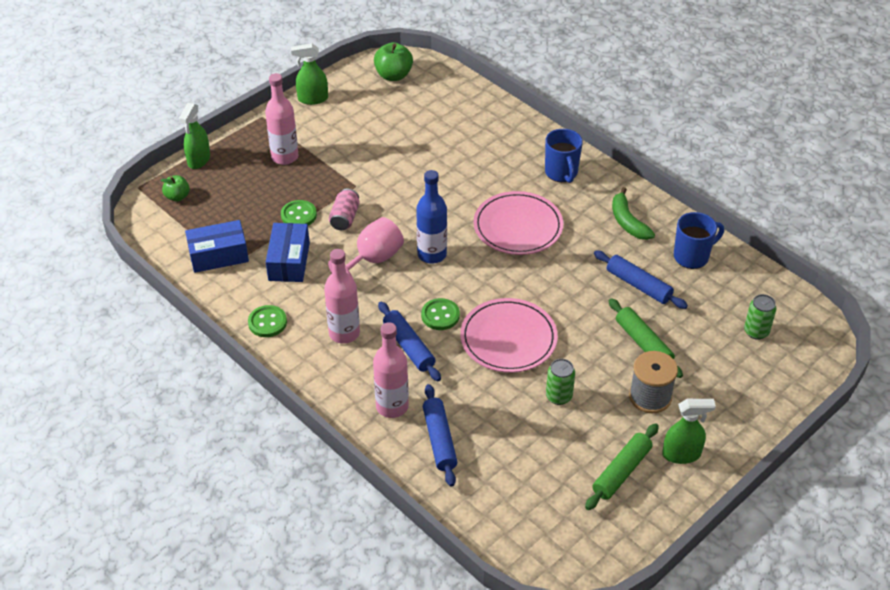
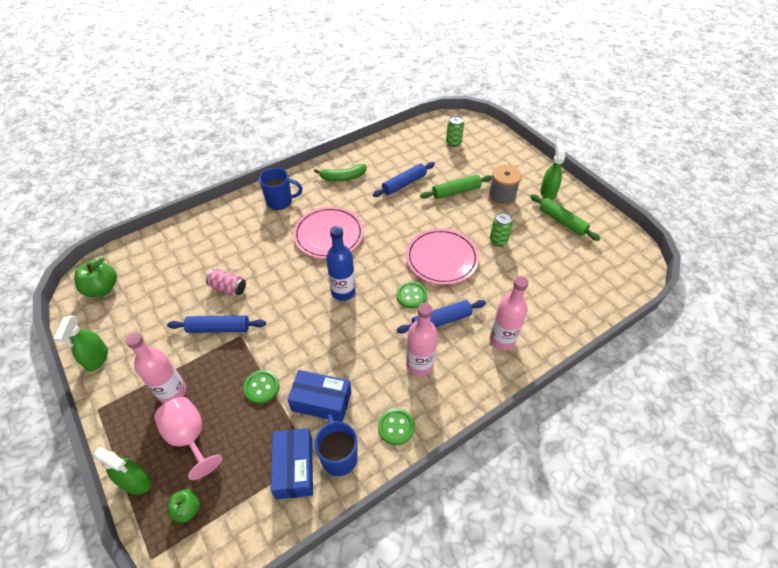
camera: 80 degrees left, 5 degrees up
(345, 218) = (279, 349): pink can -> pink can (228, 288)
(373, 260) = (338, 333): pink goblet -> pink goblet (189, 437)
(439, 440) = (536, 313): blue rolling pin -> blue rolling pin (218, 328)
(692, 256) = (384, 155): blue mug -> blue mug (339, 456)

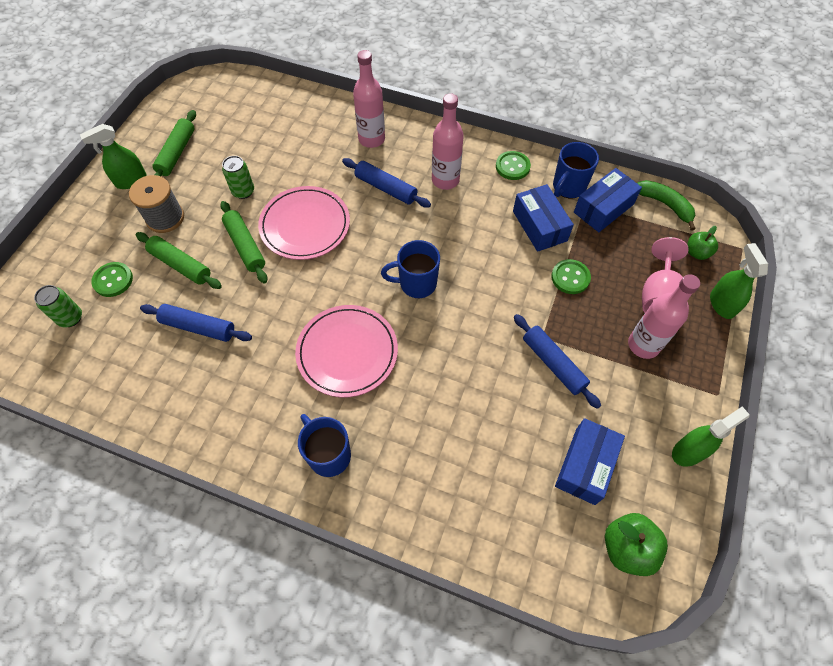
camera: 125 degrees left, 10 degrees up
(154, 300) = (585, 465): none -> blue box
(228, 288) = (503, 398): pink can -> none
(343, 177) = (229, 408): green banana -> green banana (664, 205)
(343, 292) = (416, 284): blue bottle -> blue mug
(411, 295) = (375, 225): green button -> green button (113, 280)
(448, 223) = (245, 246): none -> green rolling pin

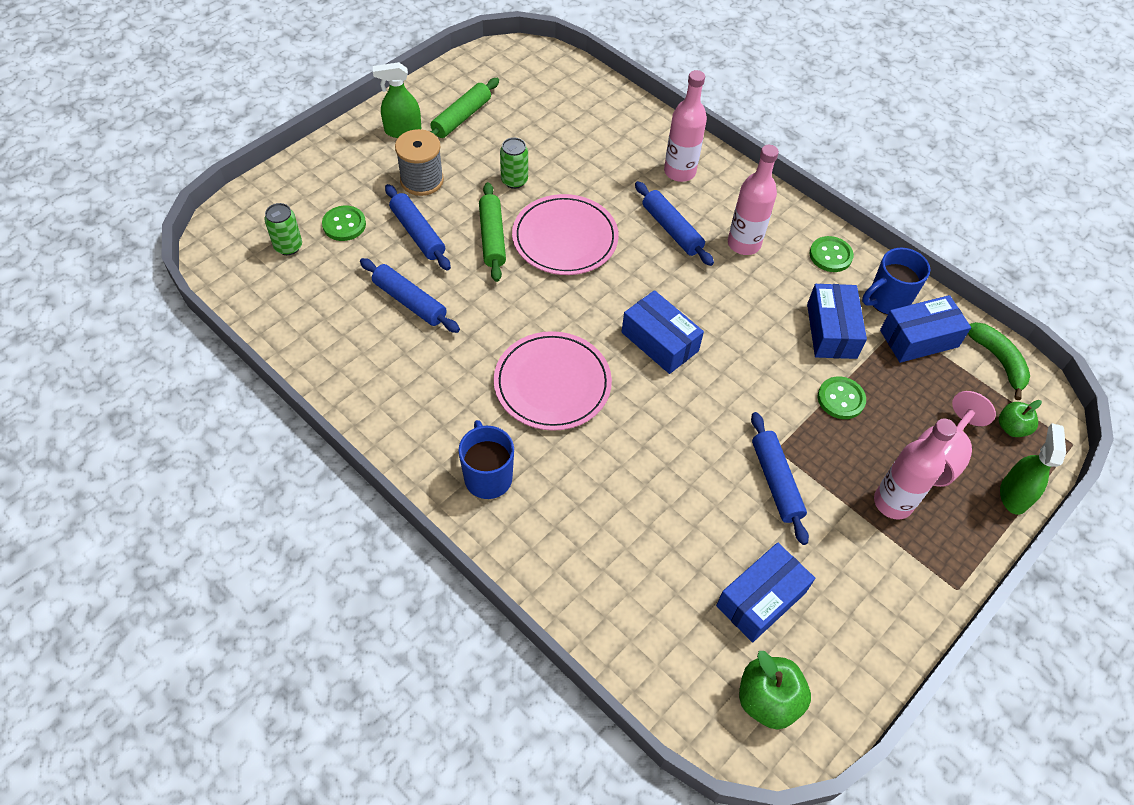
camera: 20 degrees right, 5 degrees down
(181, 265) = (418, 233): green rolling pin -> blue rolling pin
(416, 284) = (659, 341): blue mug -> blue box
(689, 451) = (890, 633): green spray bottle -> none

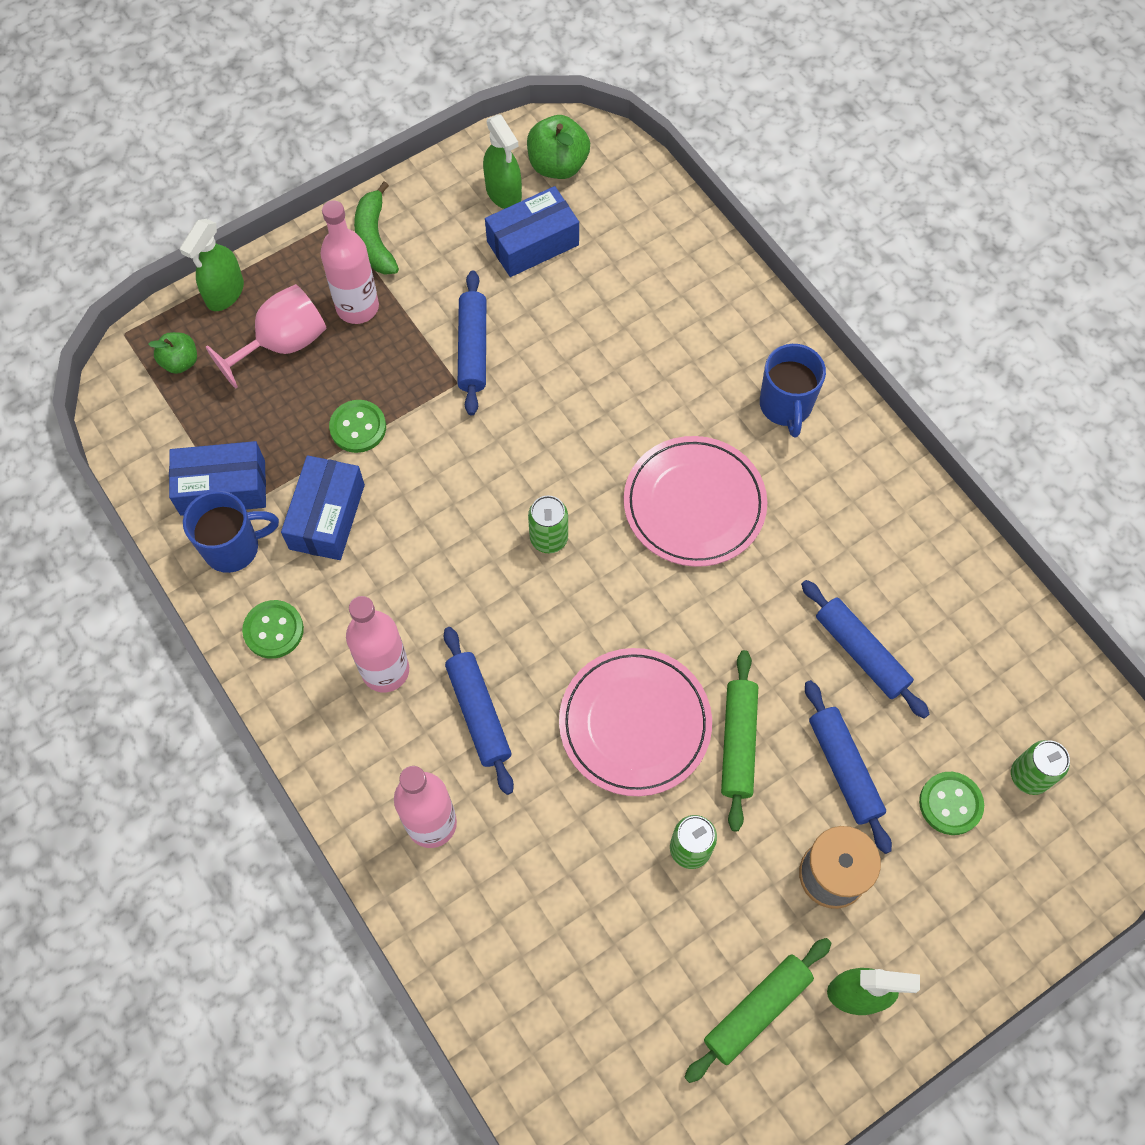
camera: 165 degrees left, 10 degrees up
(659, 341) = (549, 538): blue box -> green can
(810, 652) = (503, 193): none -> green spray bottle
(998, 361) = (143, 442): green banana -> green banana (374, 239)

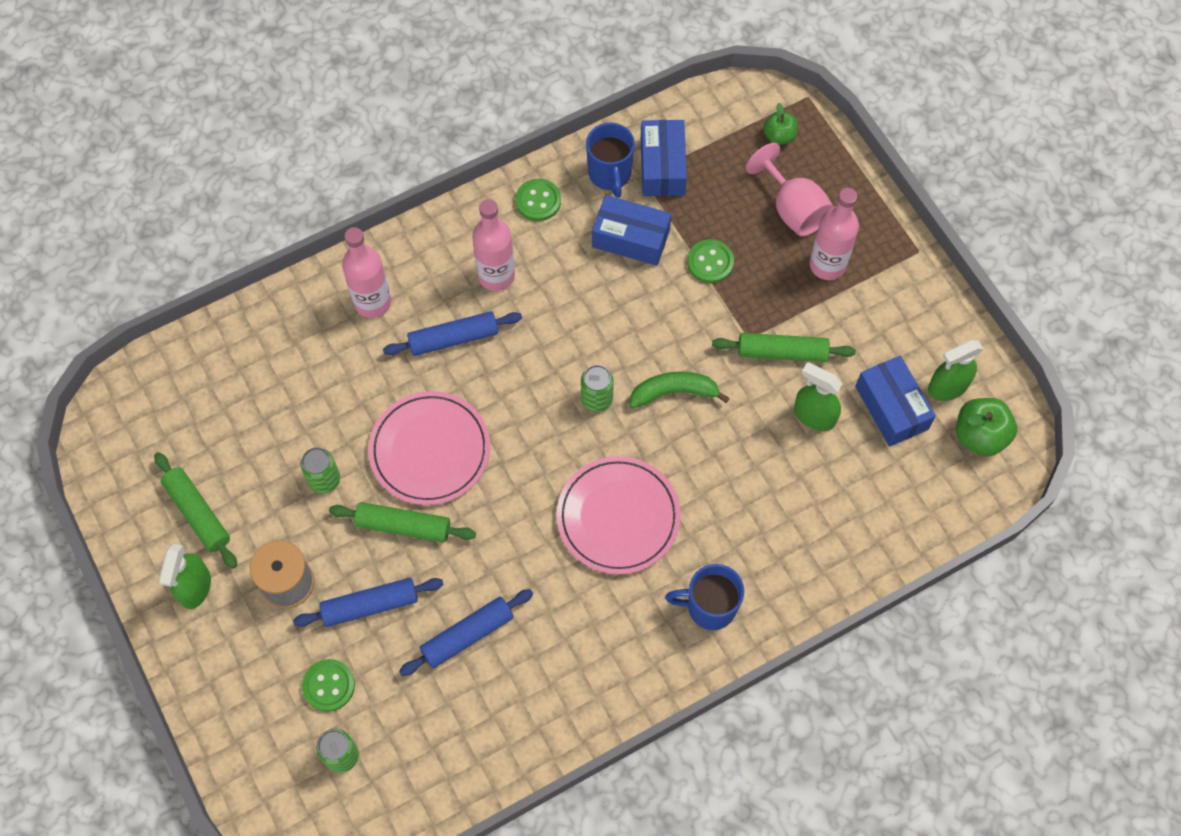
camera: 95 degrees right, 0 degrees up
(225, 293) = (844, 167): green spray bottle -> green spray bottle (814, 416)
(374, 239) = (898, 280): green banana -> green banana (674, 392)
(473, 348) = (782, 352): blue rolling pin -> green rolling pin

